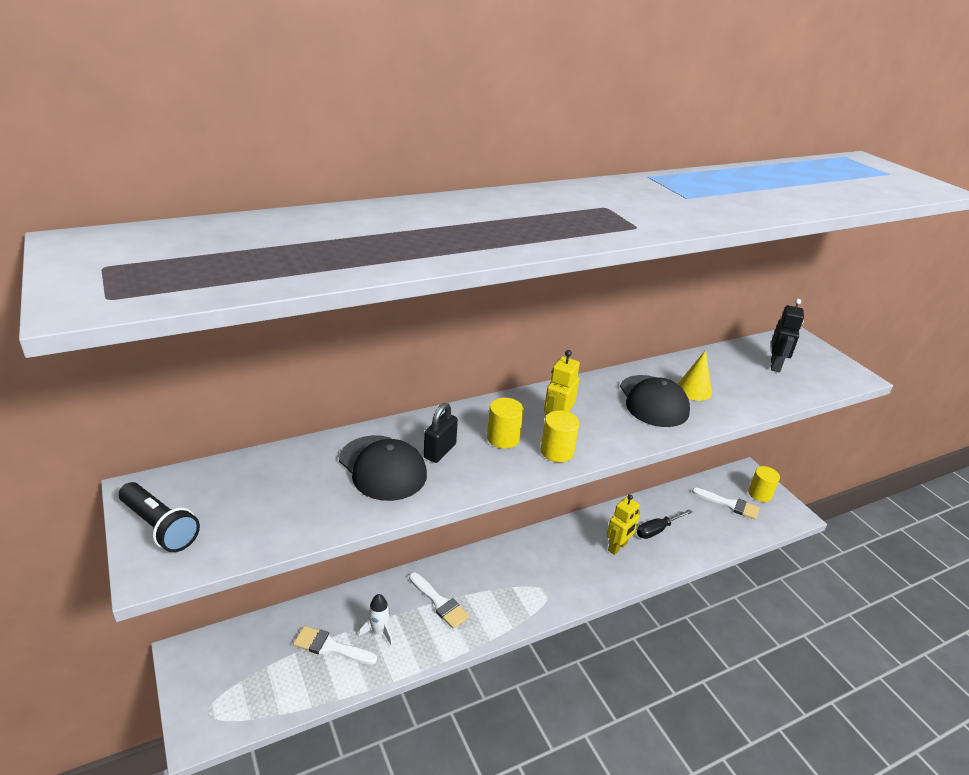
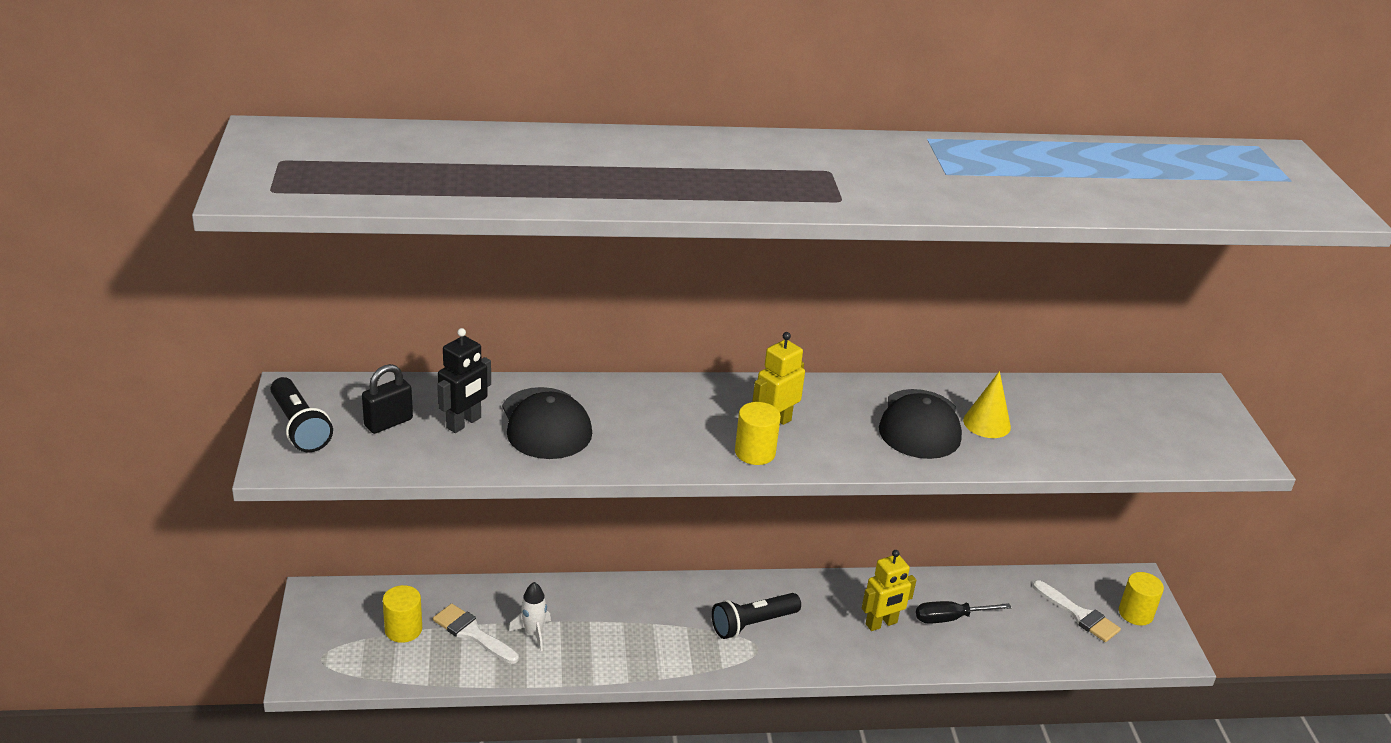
camera: 20 degrees right, 0 degrees up
(439, 602) = (618, 623): white brush -> none
(440, 451) = (618, 421): black padlock -> black padlock (388, 423)
(503, 438) = (700, 424): yellow cylinder -> yellow cylinder (403, 629)
(534, 573) = (752, 624): none -> black flashlight
(775, 365) = (1133, 418): black robot -> black robot (464, 423)

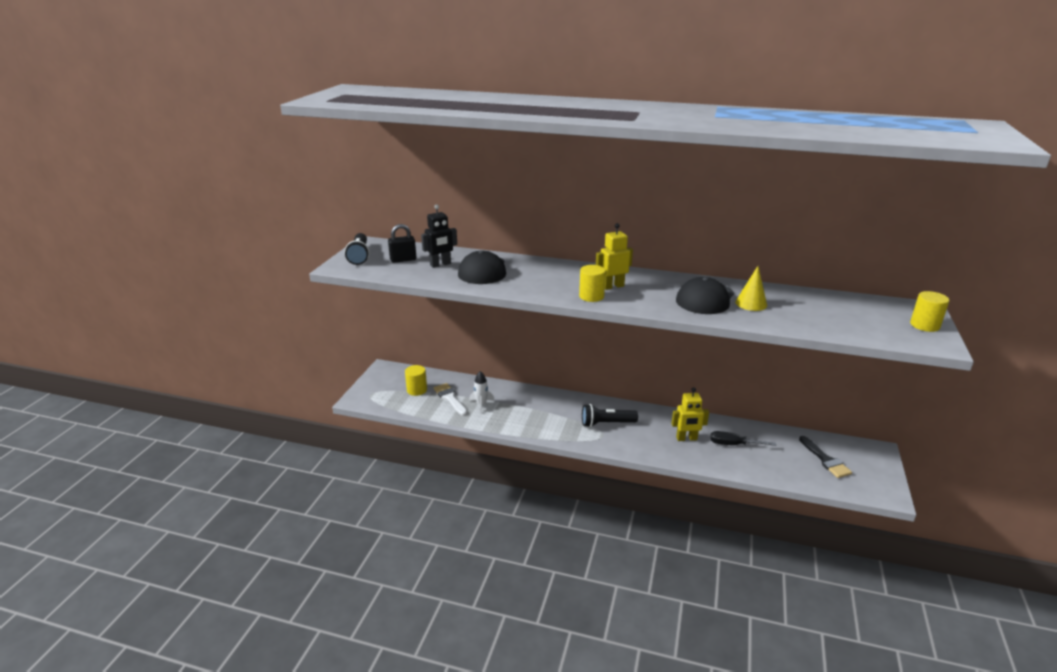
camera: 25 degrees right, 5 degrees down
(1079, 615) = (825, 460): white brush -> black brush
(1135, 613) = (868, 467): yellow cylinder -> yellow cylinder (924, 325)

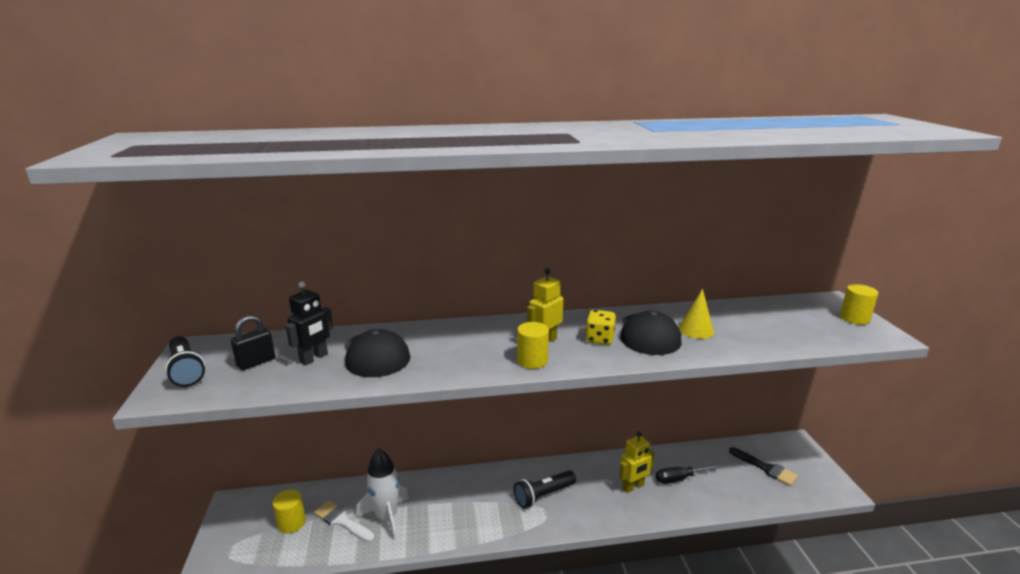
camera: 25 degrees left, 5 degrees down
(481, 404) = (386, 517): white rocket -> white rocket, size x1.70
(659, 293) = (599, 339): none -> yellow dice

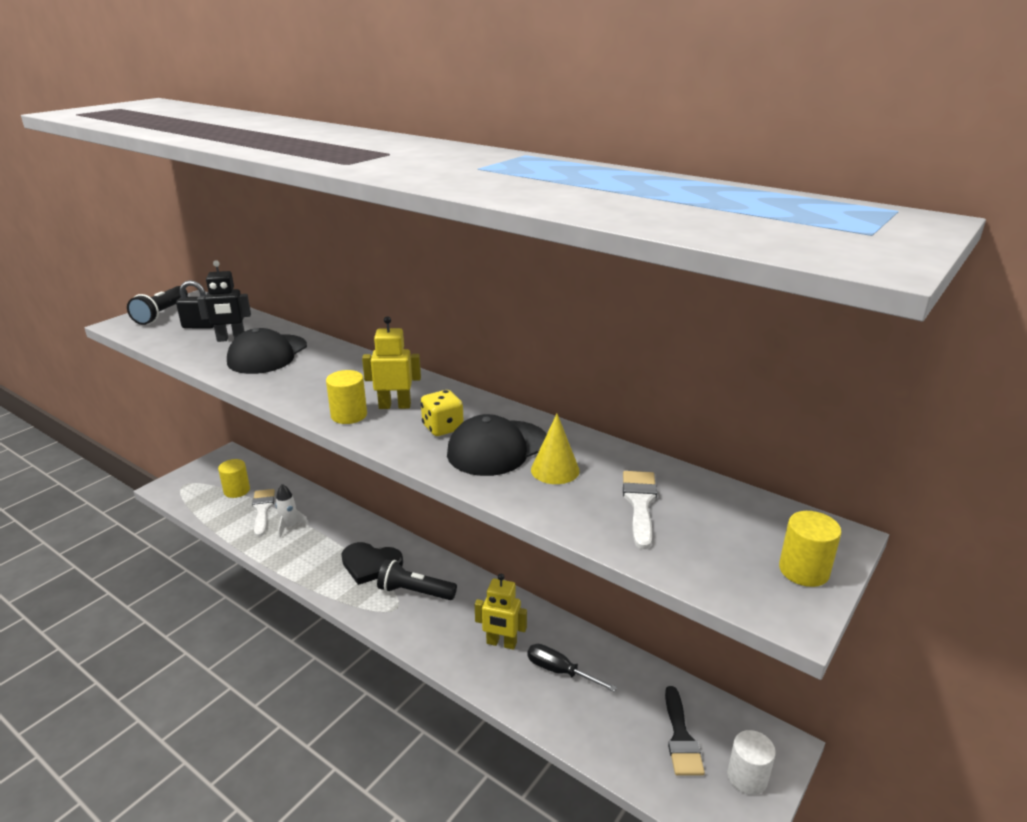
camera: 45 degrees right, 5 degrees up
(386, 517) = (289, 526): white rocket -> white rocket, size x0.59
(489, 500) = (370, 564): none -> black heart
(757, 325) = (640, 504): none -> white brush
(808, 465) = (747, 777): none -> white cylinder

